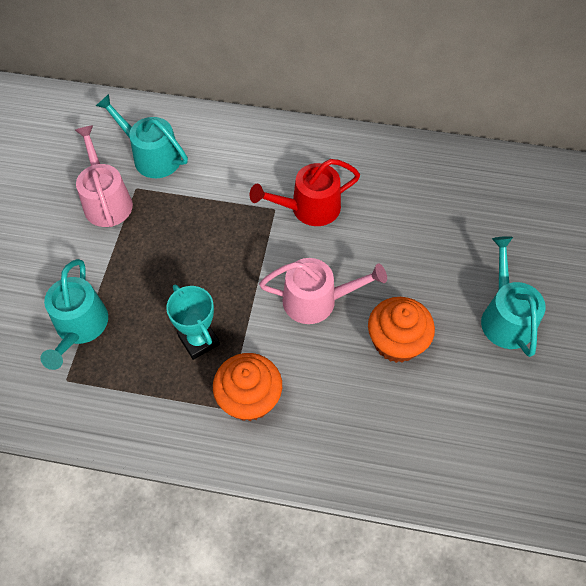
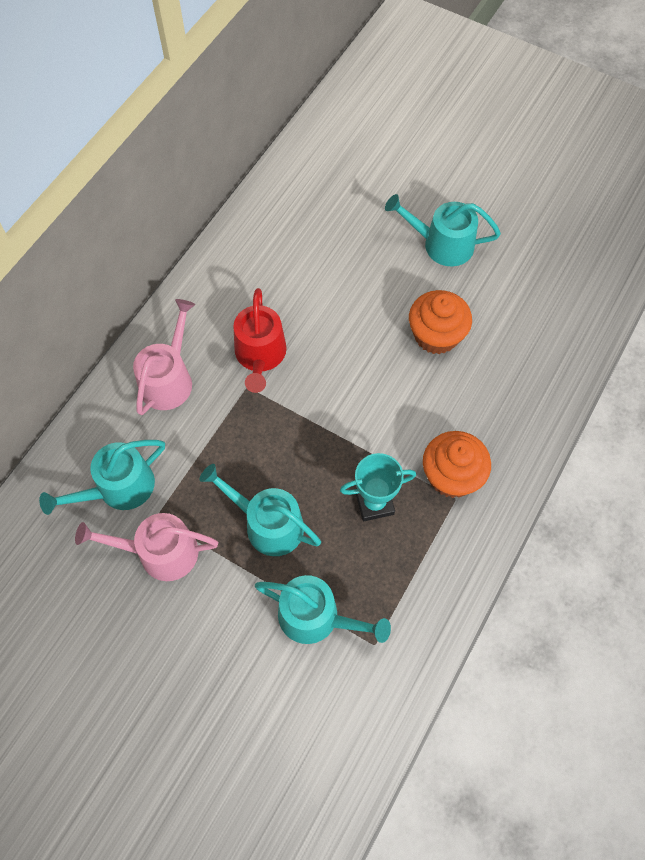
camera: 70 degrees left, 5 degrees up
(153, 265) = (268, 524): none -> turquoise watering can
(316, 300) = (369, 385): pink watering can -> pink watering can (168, 379)

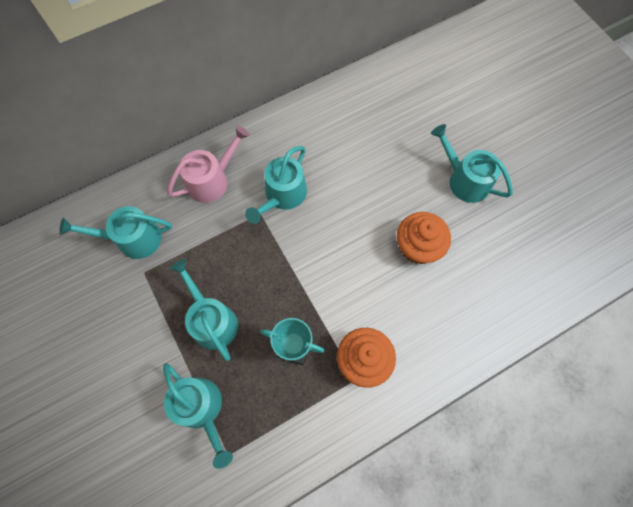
camera: 30 degrees right, 5 degrees up
(160, 552) = (130, 299): pink watering can -> none
(260, 355) = (283, 195): red watering can -> turquoise watering can

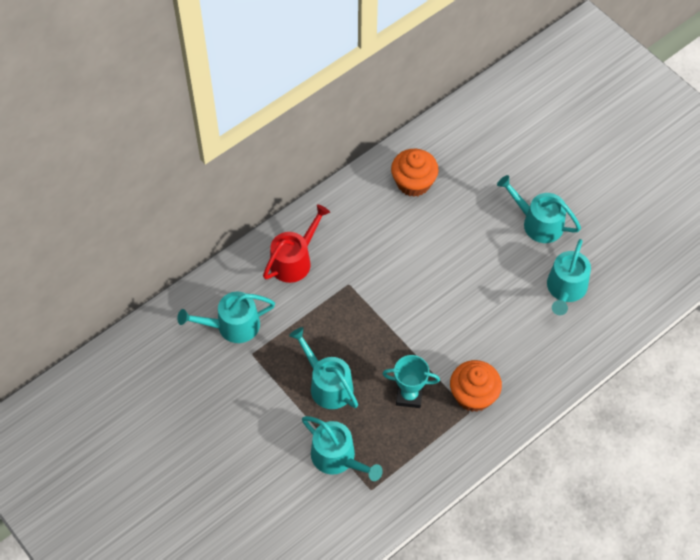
camera: 10 degrees left, 10 degrees down
(212, 180) = (294, 260): pink watering can -> red watering can
(283, 195) = (367, 264): turquoise watering can -> turquoise watering can (565, 289)
(418, 246) = (504, 290): orange cupcake -> orange cupcake (413, 183)

